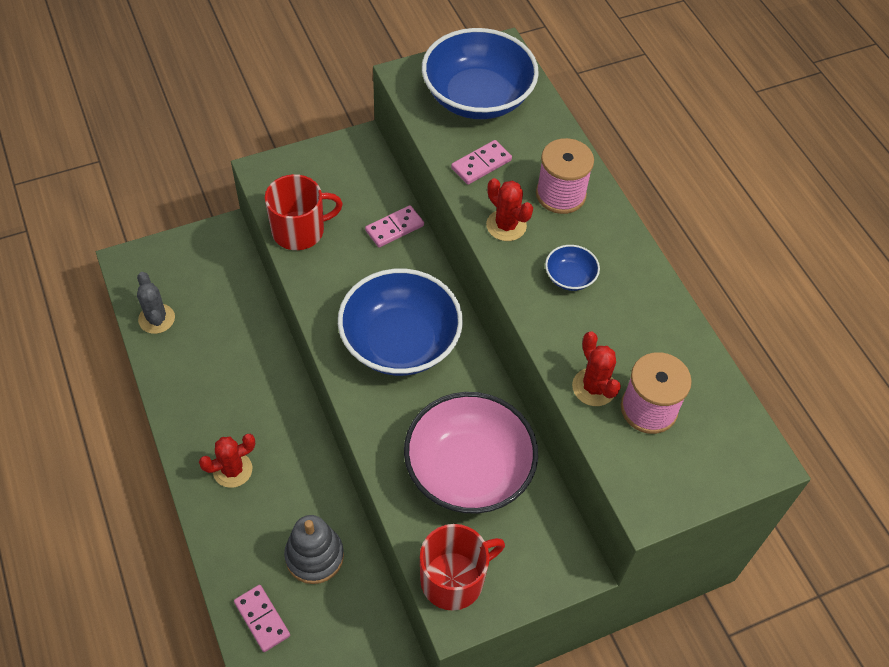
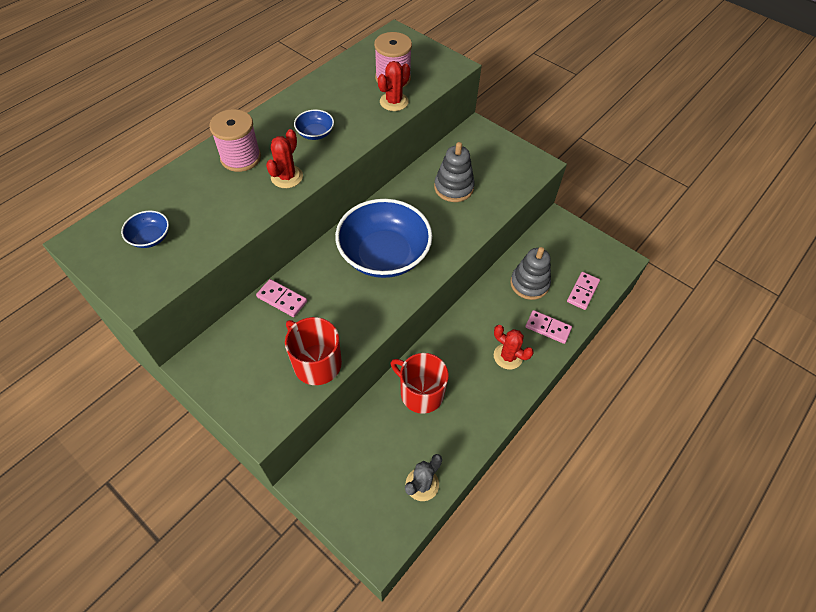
camera: 115 degrees left, 0 degrees up
(453, 579) = (522, 172): red mug -> red mug (421, 393)
(468, 470) = (453, 188): pink bowl -> grey stacking toy
(477, 97) = (150, 237): blue bowl -> blue bowl, size x0.42
(481, 164) = (230, 210): pink domino -> pink domino (548, 328)

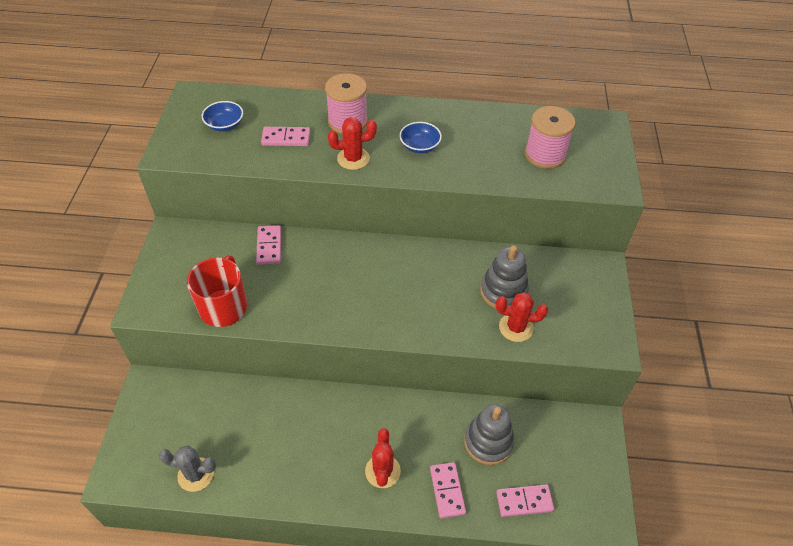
camera: 55 degrees right, 5 degrees down
(216, 205) = (286, 138): none -> pink domino
(384, 255) = (373, 285): blue bowl -> none
(394, 102) = (514, 172): red cactus -> red cactus (516, 327)
(421, 393) = (287, 418): red mug -> none

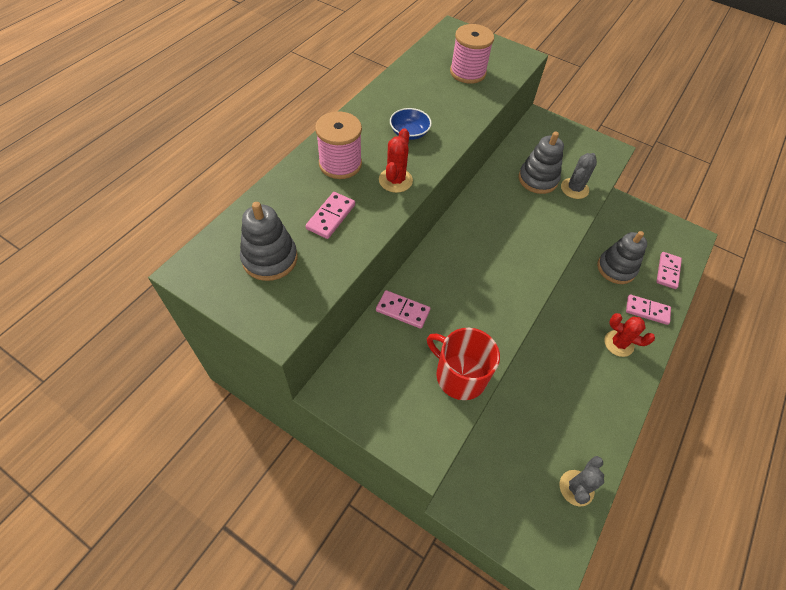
camera: 65 degrees left, 5 degrees up
(224, 125) = (270, 258): blue bowl -> grey stacking toy
(516, 327) = (574, 188): red cactus -> grey cactus

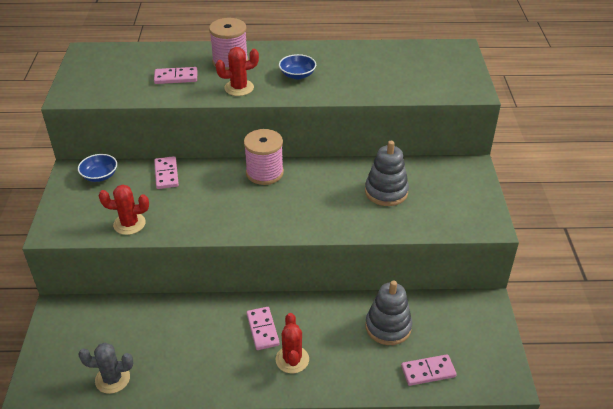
camera: 60 degrees right, 15 degrees down
(270, 258) = (118, 71): grey stacking toy -> none
(360, 369) = (100, 176): none -> blue bowl
(459, 375) = (129, 224): red mug -> red cactus
(467, 72) = (409, 73): pink spool -> pink spool (264, 173)
(574, 188) = (401, 218): grey cactus -> none
(647, 310) = (355, 370): pink domino -> pink domino (262, 329)

